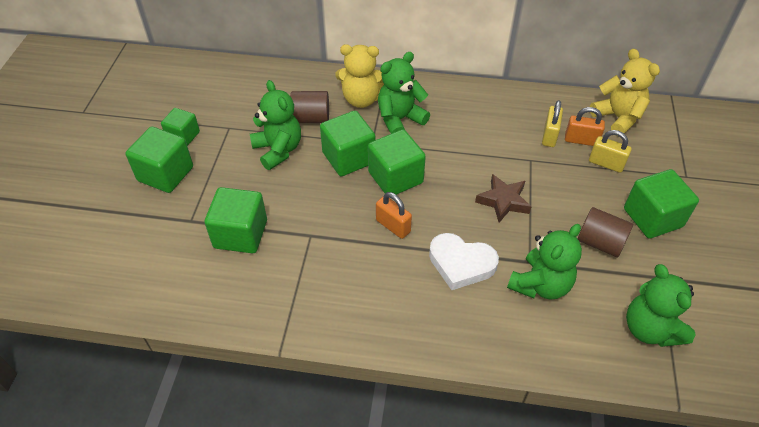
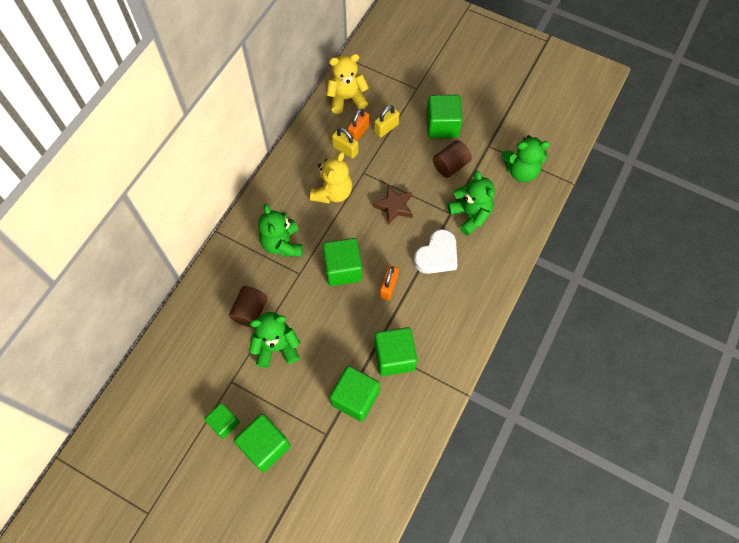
camera: 70 degrees left, 15 degrees up
(348, 158) = (308, 296): green cube -> green cube (394, 357)
(361, 99) = (245, 264): yellow teddy bear -> yellow teddy bear (332, 193)
(393, 226) = (388, 287): orange padlock -> orange padlock turned 45 degrees counterclockwise

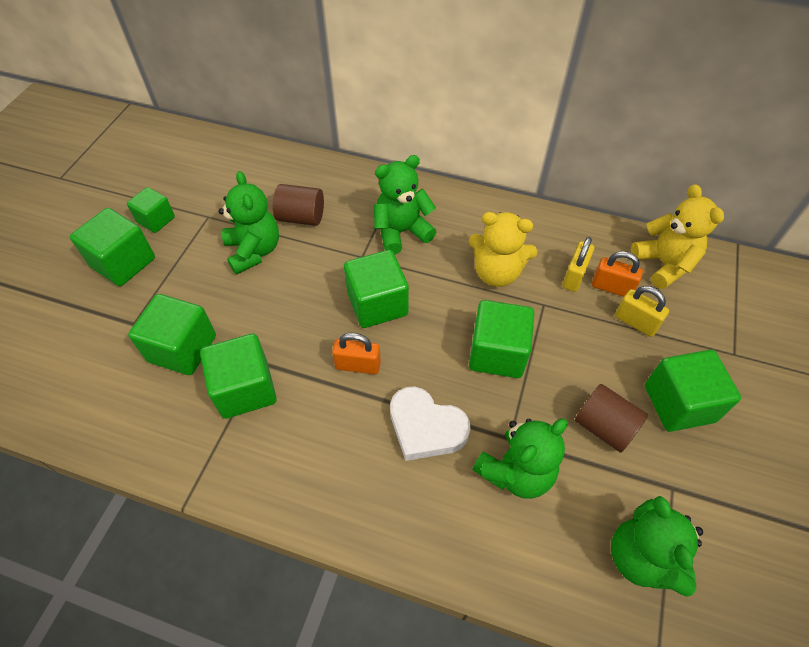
camera: 80 degrees right, 10 degrees down
(394, 207) = (497, 353): brown star -> green cube

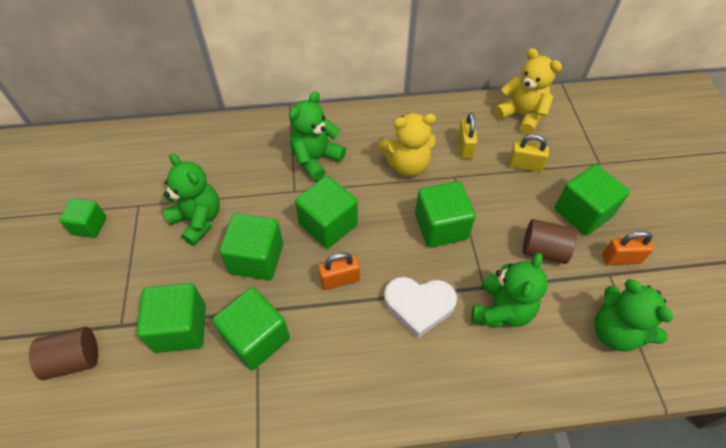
camera: 25 degrees left, 0 degrees up
(123, 262) = (79, 275): green cube -> green cube (256, 258)
(301, 217) = (224, 177): brown cylinder -> brown cylinder (74, 360)
(611, 287) = (495, 146): orange padlock -> orange padlock (621, 258)

